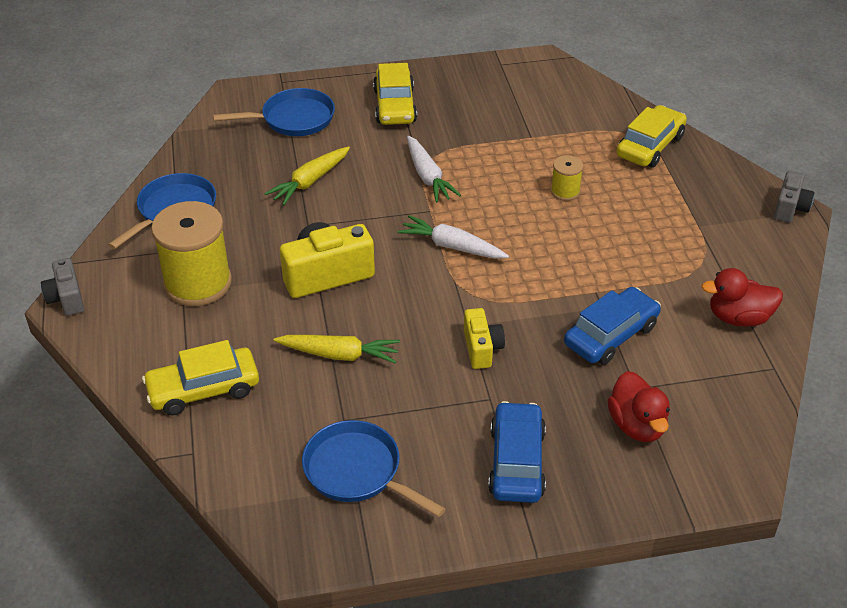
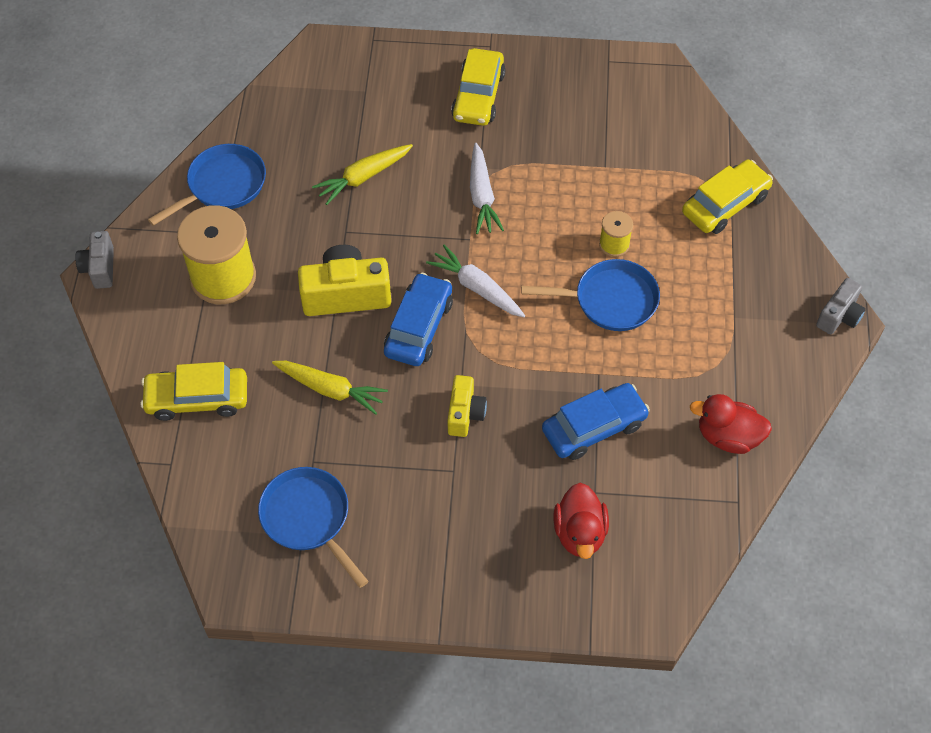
camera: 15 degrees right, 15 degrees up
(293, 119) = (370, 92): blue pan -> blue pan (610, 300)
(516, 462) = (454, 544): blue car -> blue car (419, 327)

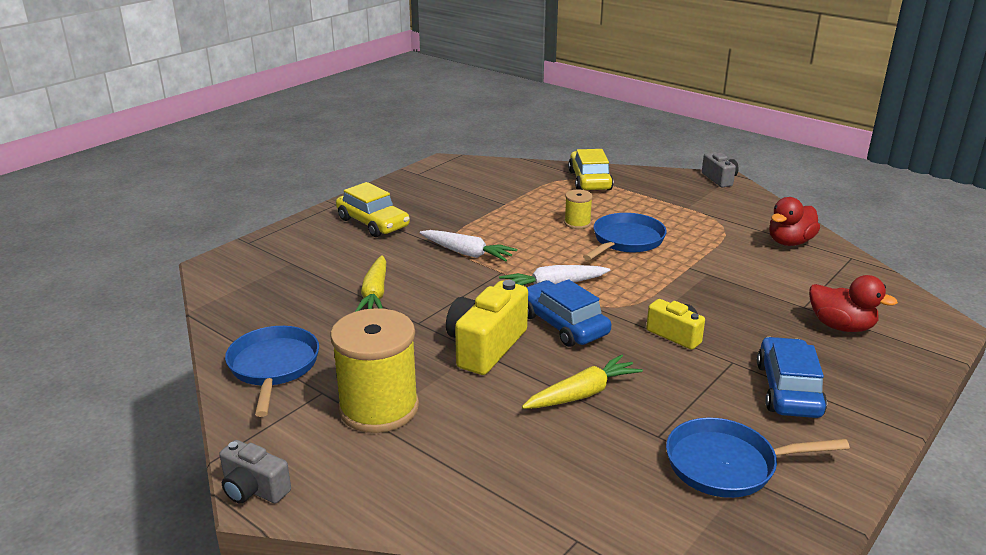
camera: 55 degrees left, 30 degrees down
(197, 399) = (509, 484): yellow car -> none
(594, 427) = (739, 286): blue car -> blue car (788, 389)

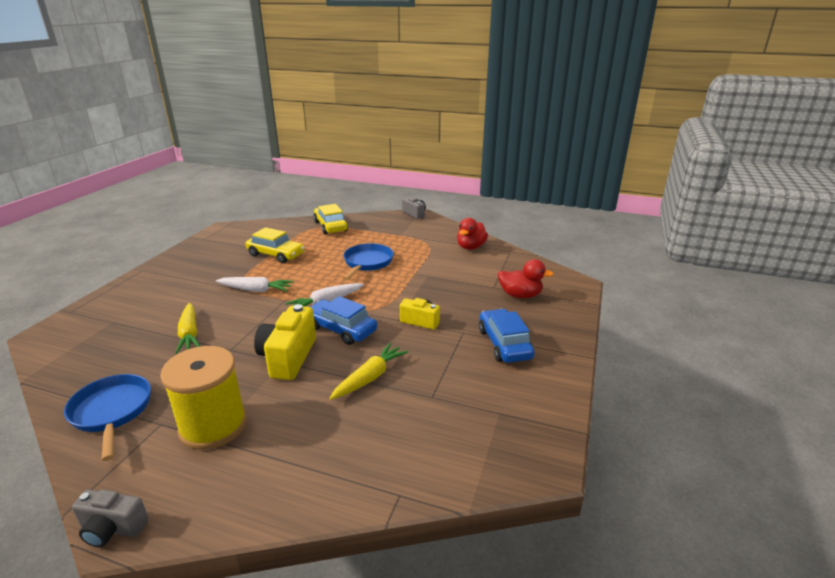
camera: 20 degrees left, 0 degrees up
(373, 223) = (176, 280): yellow car -> yellow car (276, 255)
(577, 223) = (330, 256): yellow spool -> none
(727, 465) = (485, 406): blue pan -> none

